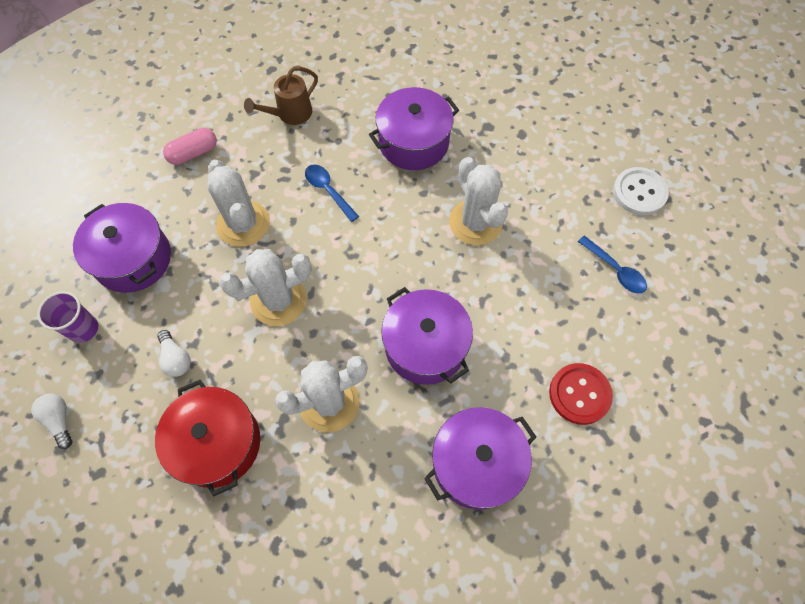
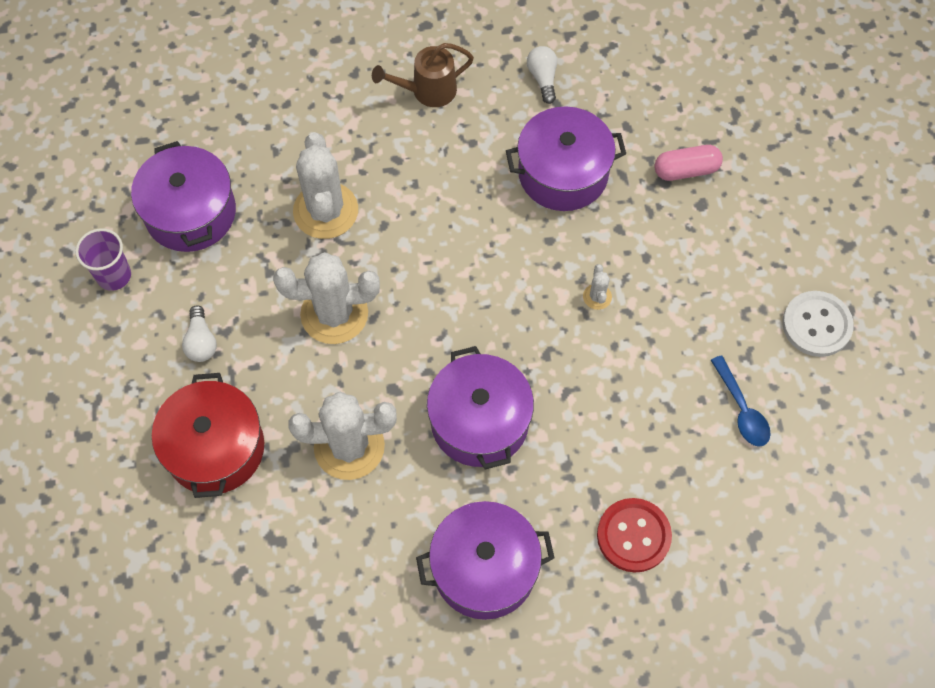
camera: 20 degrees right, 0 degrees up
(59, 420) = (61, 366): white light bulb -> white light bulb (543, 78)
(193, 153) = (298, 106): pink capsule -> pink capsule (686, 170)
(328, 191) = (438, 202): blue spoon -> none
(475, 222) = (597, 297): white cactus -> white cactus, size x0.43

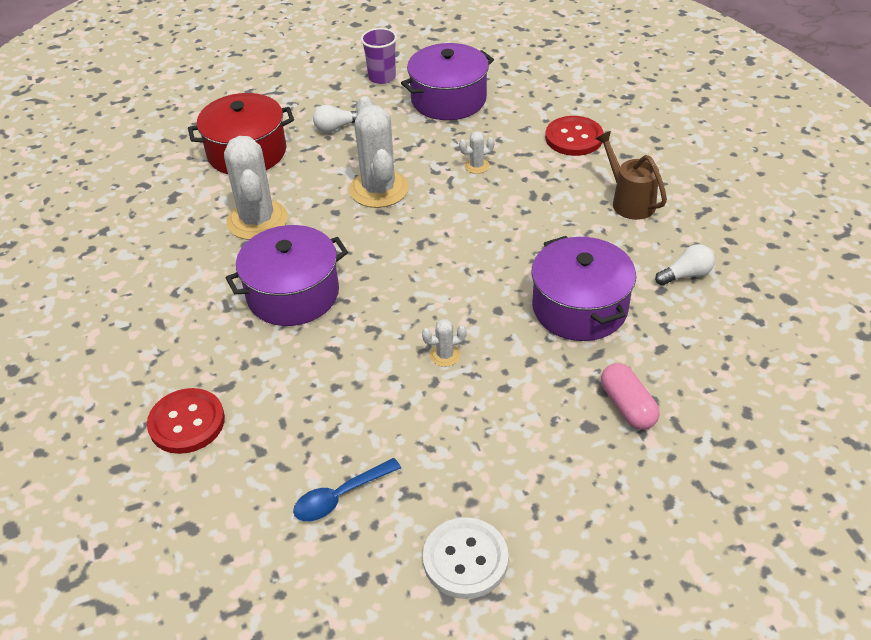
camera: 80 degrees right, 20 degrees down
(309, 109) = (574, 138): none -> red button
(325, 211) = (476, 166): white cactus -> white cactus, size x0.43
(484, 568) = (150, 321): purple pot -> none

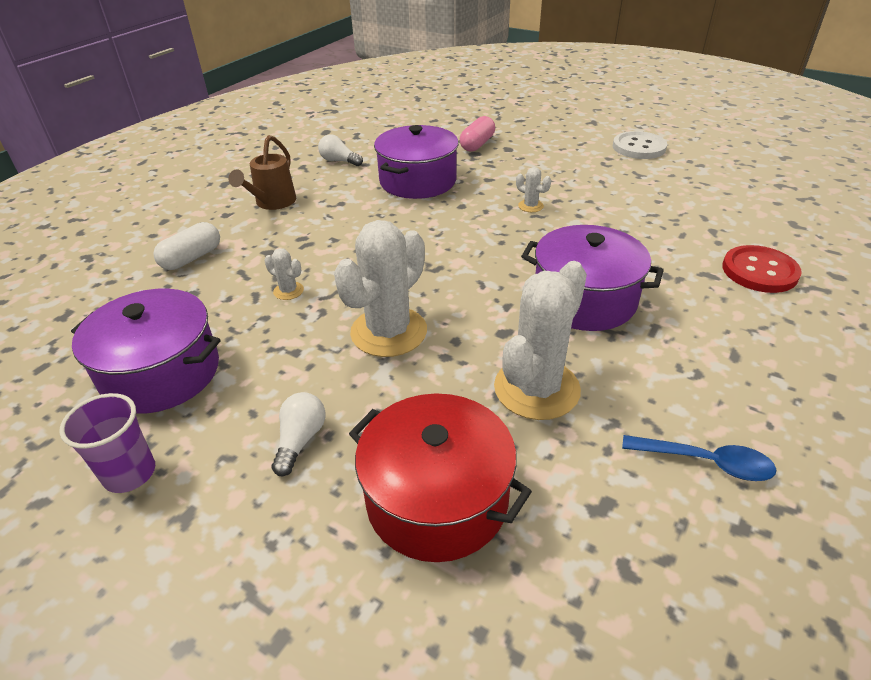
camera: 130 degrees left, 5 degrees down
(336, 127) = (300, 440): white light bulb -> white light bulb turned 105 degrees counterclockwise
(340, 496) = (680, 190): blue spoon -> blue spoon (705, 462)
(574, 138) = (192, 258): red button -> white capsule

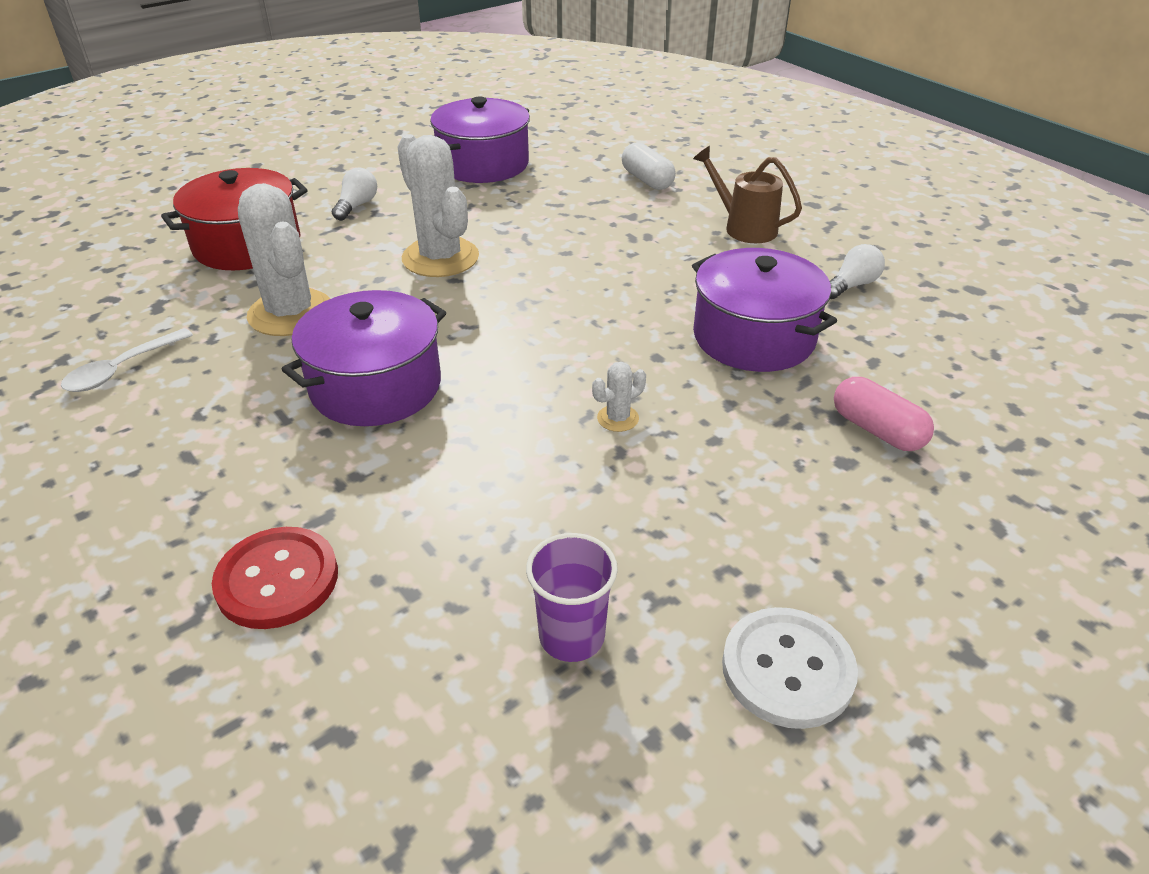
camera: 110 degrees right, 0 degrees up
(130, 473) = (392, 154): purple cup -> purple cup (572, 636)
(288, 291) = (550, 219): white cactus -> none
(300, 440) = (356, 206): white light bulb -> white light bulb turned 105 degrees counterclockwise
(705, 462) = (122, 369): blue spoon -> white spoon

